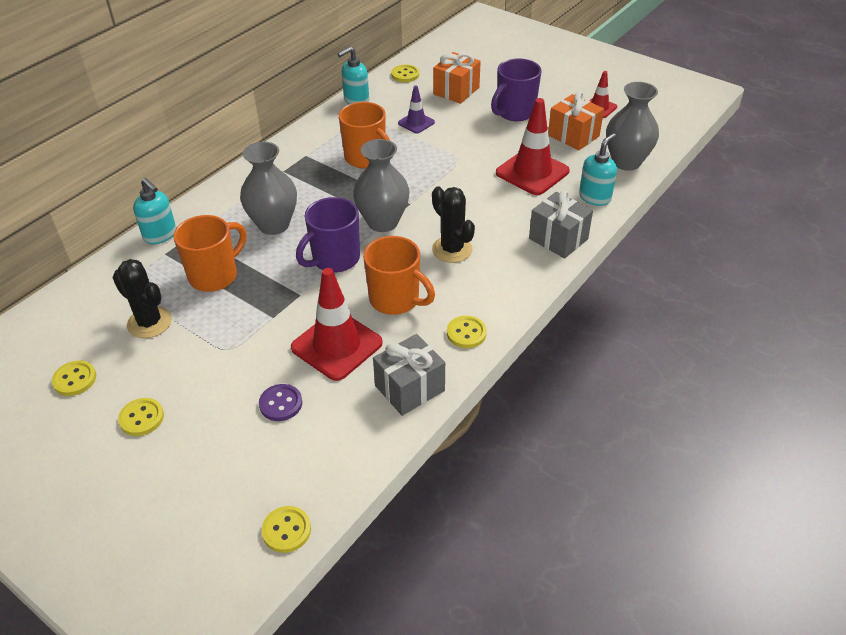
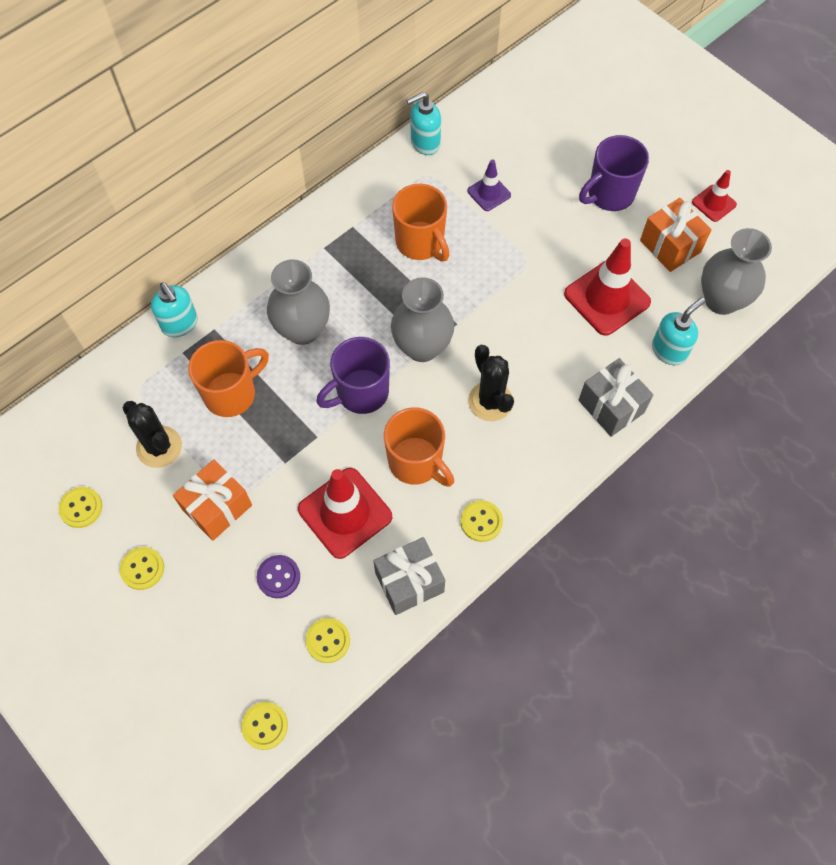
camera: 10 degrees right, 20 degrees up
(405, 75) = (491, 106): yellow button -> yellow button (328, 640)
(456, 91) = (547, 145): orange gift -> orange gift (217, 507)

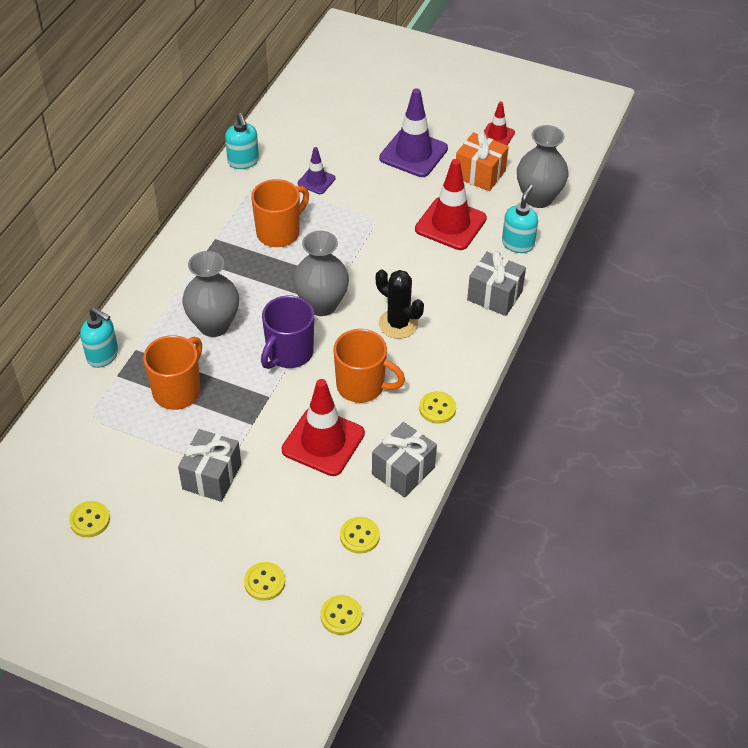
camera: 25 degrees left, 15 degrees down
(142, 569) = (171, 544): yellow button -> yellow button (264, 582)
(159, 447) = (135, 451): black cactus -> none
(217, 507) = (212, 476): orange gift -> grey gift
(278, 577) = (293, 507): purple button -> none
(420, 243) = (279, 232): orange mug -> orange mug turned 75 degrees counterclockwise
(425, 143) = (243, 162): turquoise soap dispenser -> turquoise soap dispenser turned 60 degrees counterclockwise
(609, 194) = (413, 153): purple mug -> purple traffic cone

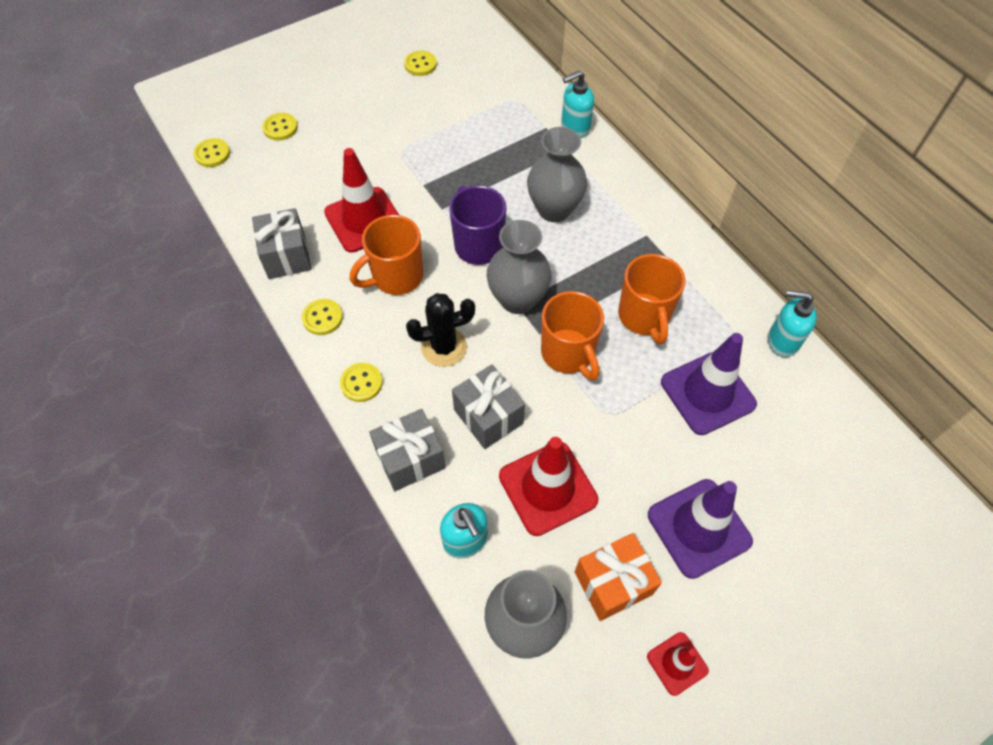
camera: 125 degrees right, 10 degrees up
(178, 391) = (498, 156): orange mug -> orange mug (568, 354)
(212, 476) = (396, 140): grey gift -> grey gift (488, 416)
(316, 181) = (707, 393): purple traffic cone -> purple traffic cone, size x1.86
(359, 536) = (260, 197): yellow button -> yellow button (361, 383)

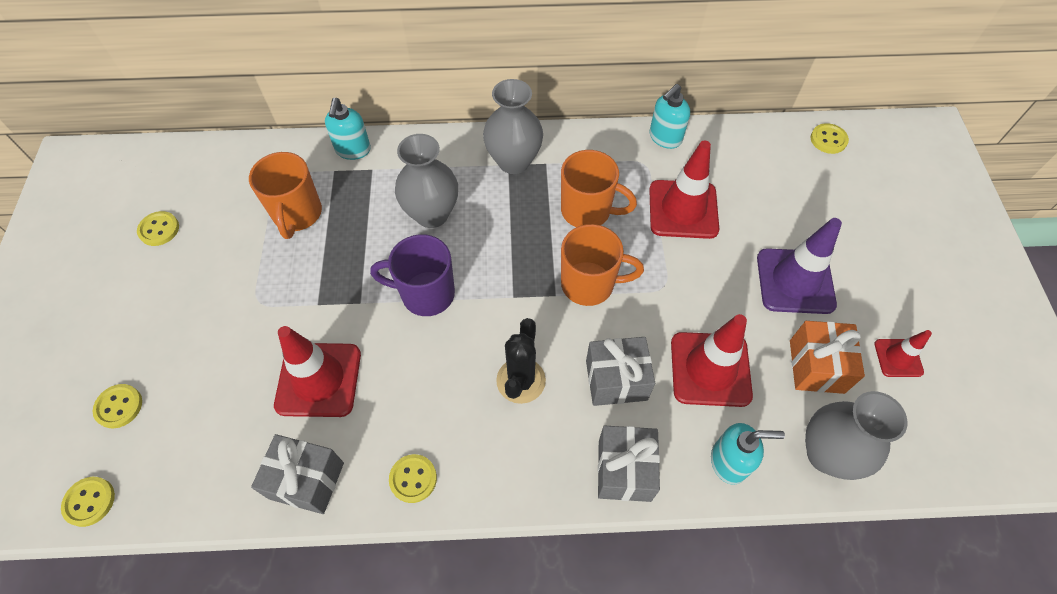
camera: 60 degrees left, 0 degrees up
(361, 383) = (515, 476): yellow button -> yellow button (828, 140)
(396, 277) = (411, 383): orange mug -> orange mug (297, 214)
(517, 299) = (508, 293): grey vase -> grey vase (513, 161)
(707, 393) = (683, 209): purple traffic cone -> red traffic cone

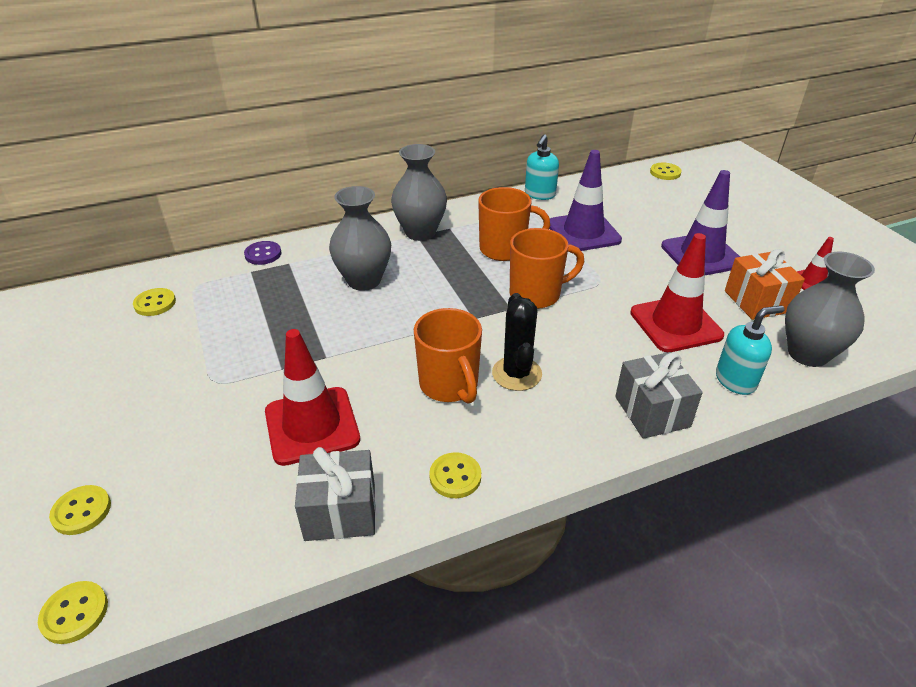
camera: 20 degrees left, 20 degrees down
(159, 229) = (75, 352): yellow button -> yellow button (155, 303)
(297, 214) = (227, 309): orange mug -> orange mug (449, 385)
(353, 150) = (263, 254): turquoise soap dispenser -> purple button
(426, 294) = (389, 335): purple mug -> none
(616, 380) = (602, 351): grey gift -> none
(683, 209) = (583, 232): red traffic cone -> purple traffic cone

